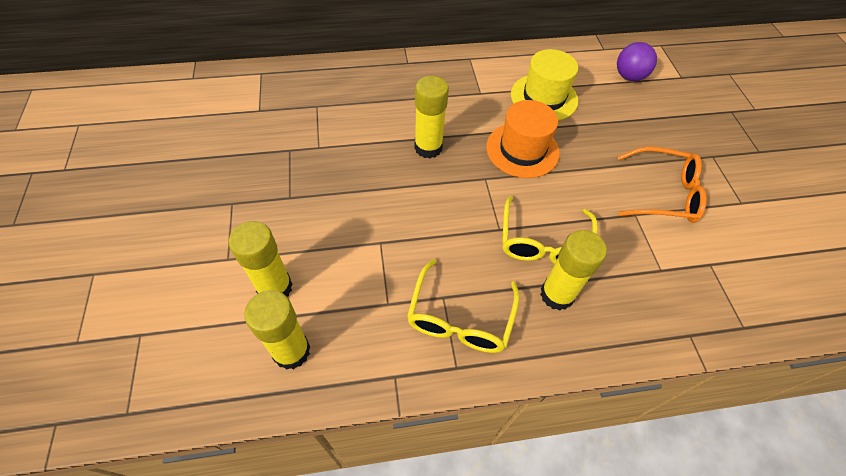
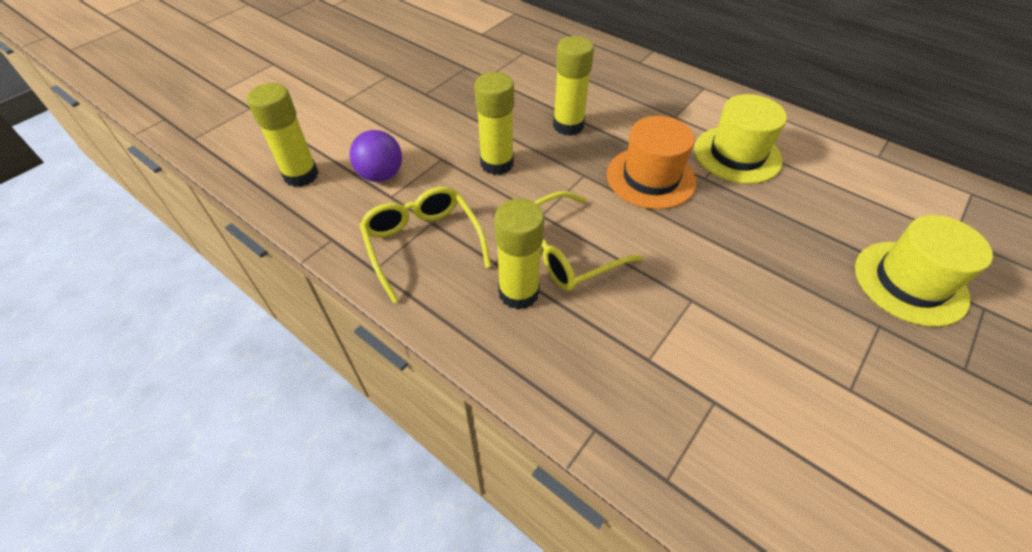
camera: 50 degrees right, 5 degrees down
(275, 288) = (343, 136): yellow glue stick -> yellow glue stick (497, 164)
(460, 318) = (423, 244): yellow glasses -> yellow glasses turned 90 degrees clockwise
(629, 76) = (874, 195): purple ball -> purple ball (381, 175)
(663, 194) = (754, 309): orange glasses -> none
(696, 120) = (910, 282): none -> yellow hat

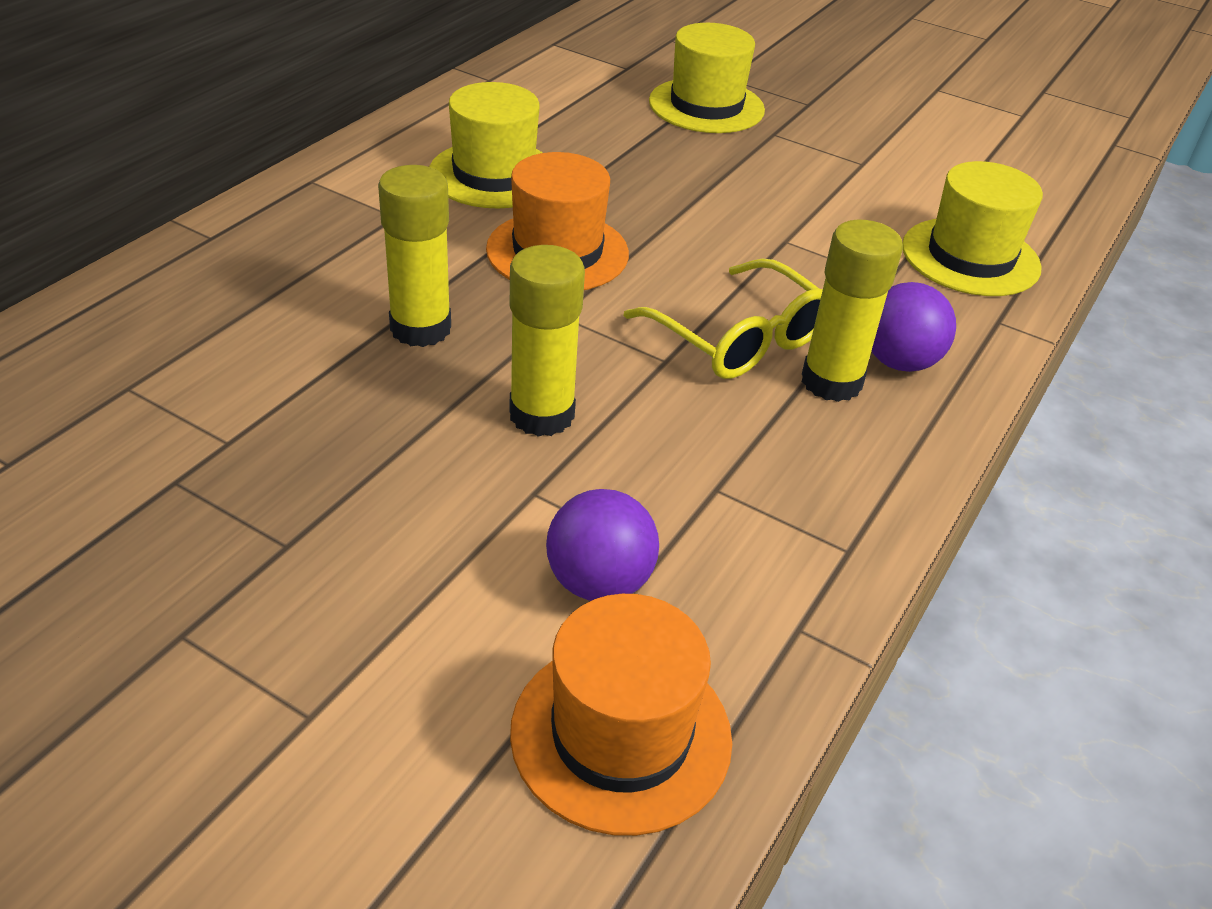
camera: 100 degrees left, 10 degrees down
(301, 175) = (621, 734): yellow glue stick -> orange hat
(423, 244) = (770, 494): yellow glasses -> none
(540, 338) = (899, 362): none -> purple ball
(696, 439) = (970, 257): none -> yellow hat

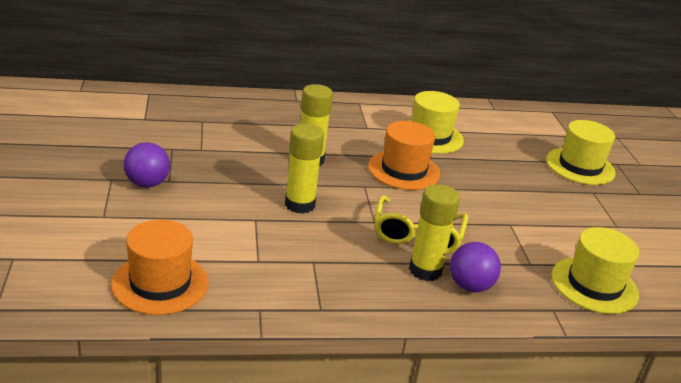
camera: 50 degrees right, 10 degrees down
(599, 582) = (227, 251): purple ball -> purple ball (147, 183)

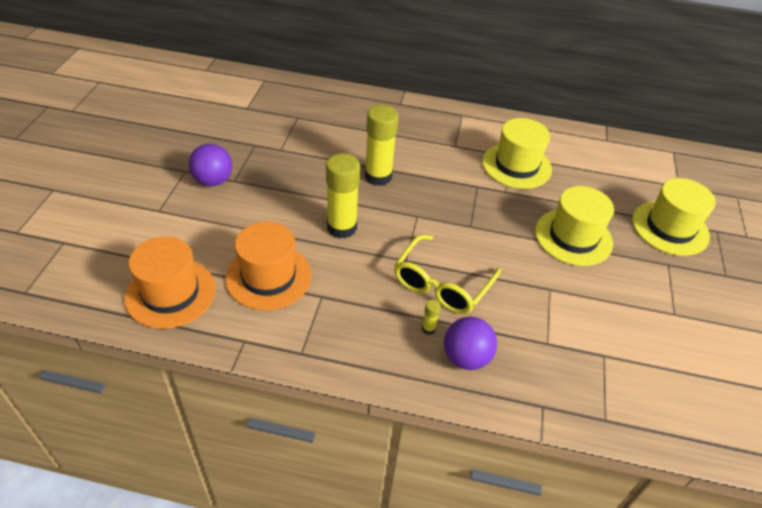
camera: 20 degrees right, 15 degrees up
(404, 170) = (467, 203): orange hat -> orange hat (268, 276)
(425, 270) = (428, 328): yellow glue stick -> yellow glue stick, size x0.41
(594, 285) = (607, 385): yellow hat -> yellow hat (573, 237)

